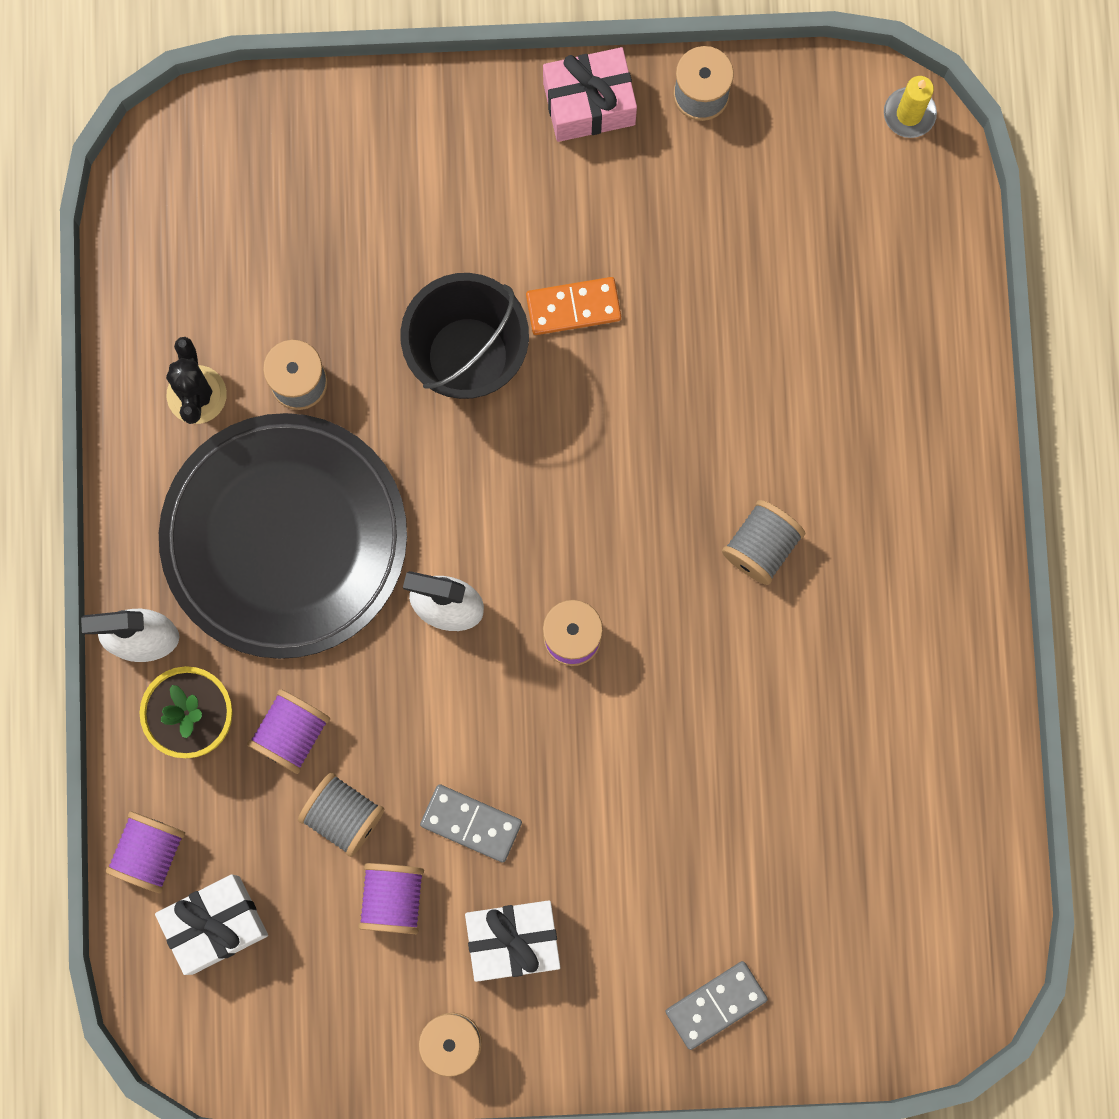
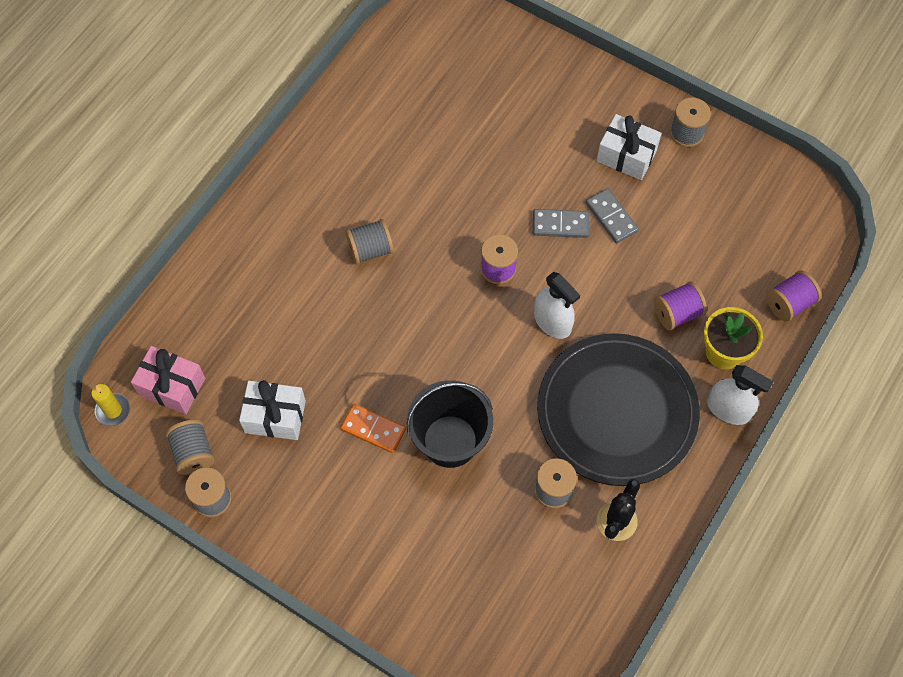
camera: 145 degrees left, 15 degrees down
(216, 925) = (774, 250): white gift -> white gift (275, 416)
(343, 816) = (674, 259): grey spool -> grey spool (193, 453)
(393, 899) = (674, 208): purple spool -> none
(589, 104) = (277, 536): pink gift -> pink gift (172, 386)
(716, 1005) = (548, 75): grey domino -> grey domino (560, 225)

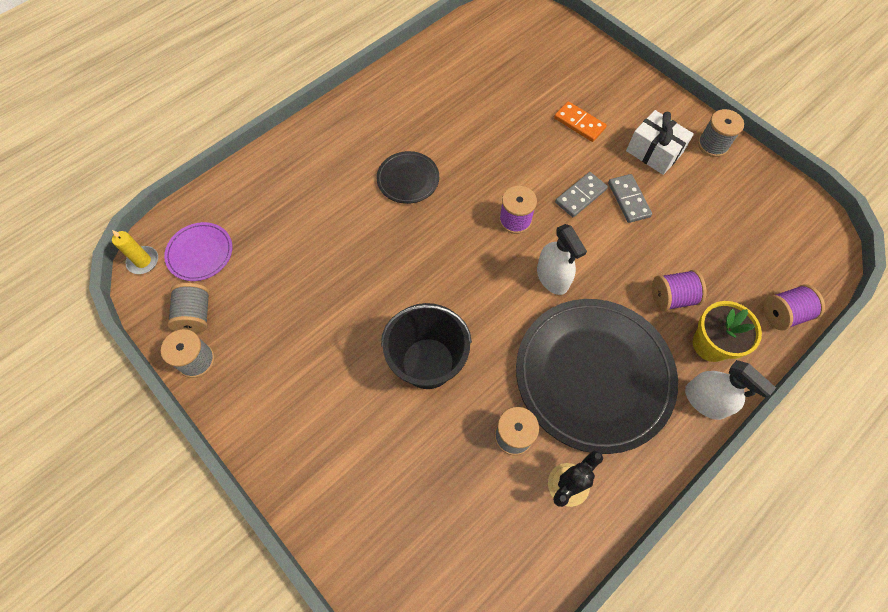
camera: 15 degrees right, 0 degrees up
(172, 386) = (200, 253): pink gift -> purple plate
(275, 416) = (278, 301): white gift -> none
(370, 249) = (408, 179): grey spool -> black plate
(373, 429) = (361, 334): orange domino -> orange domino (579, 123)
(560, 225) = (580, 196): grey domino -> grey domino turned 60 degrees counterclockwise

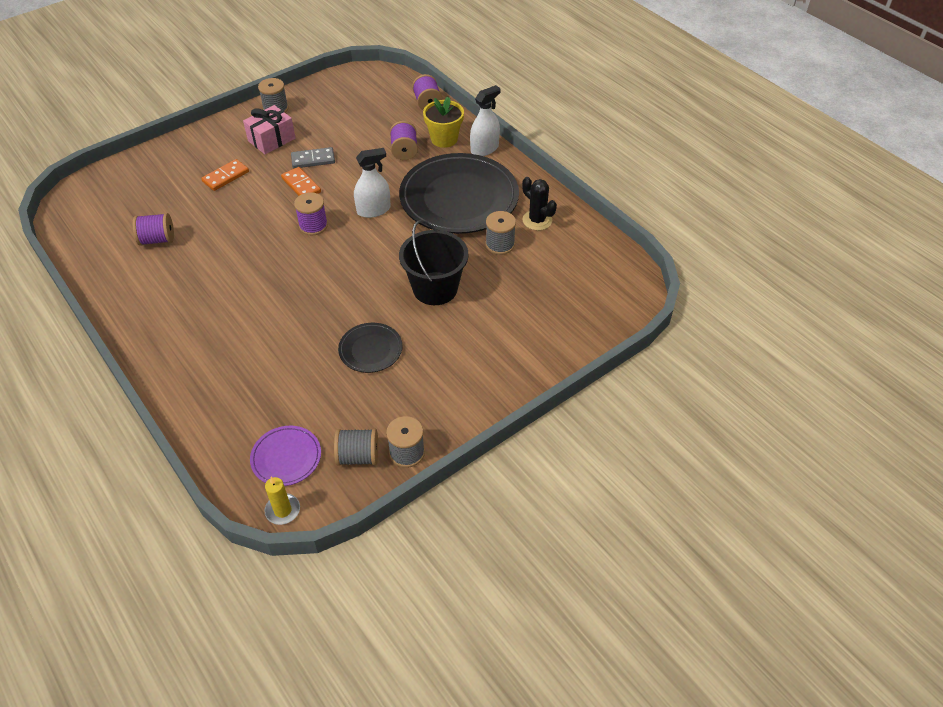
camera: 85 degrees left, 15 degrees down
(408, 179) = (247, 292): black plate -> black plate (370, 350)
(473, 90) = (157, 240): none -> purple spool
(580, 196) = (301, 185): grey domino -> orange domino
(654, 152) = (271, 140): white gift -> pink gift

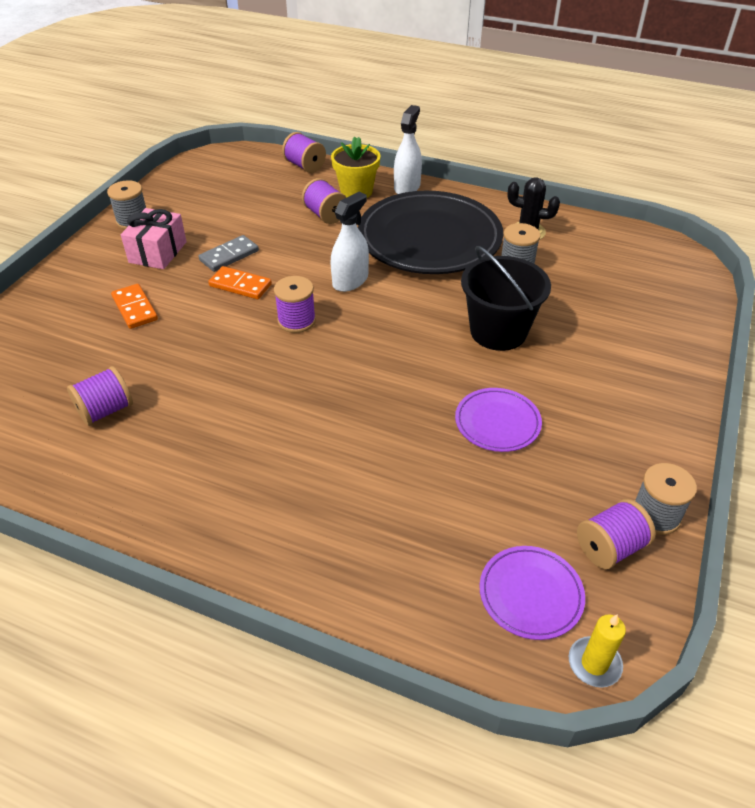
camera: 30 degrees left, 5 degrees down
(226, 177) = (135, 308): orange domino -> orange domino turned 45 degrees counterclockwise
(358, 456) = (610, 548): grey spool -> purple spool
(370, 350) = (497, 422): black plate -> purple plate

